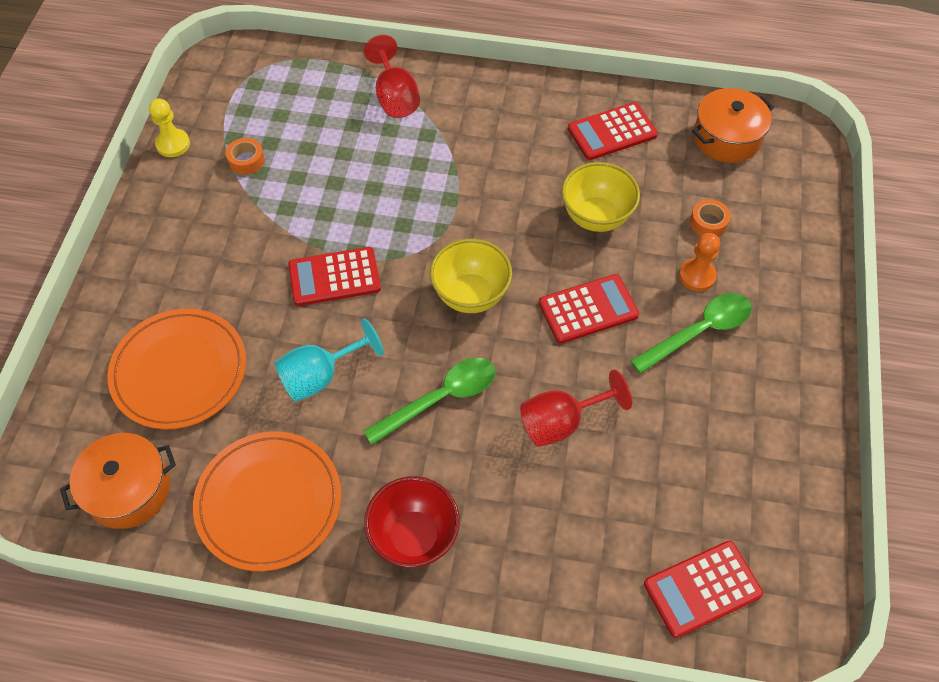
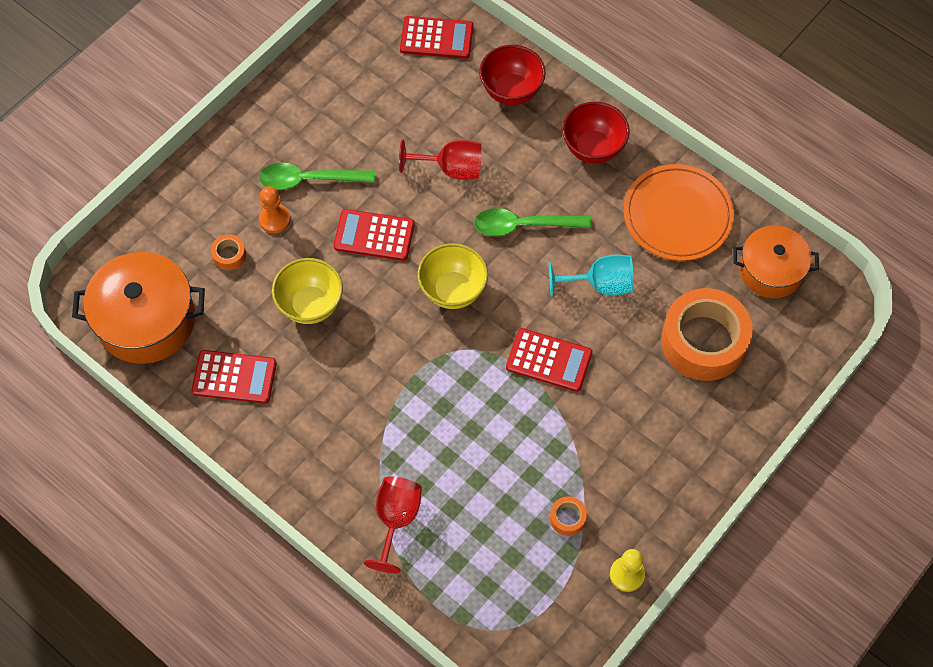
camera: 150 degrees left, 5 degrees up
(179, 371) = (703, 341): orange plate -> orange tape
(559, 562) = (511, 91): none -> red bowl
(726, 138) = (146, 320): orange pot -> orange pot, size x1.50

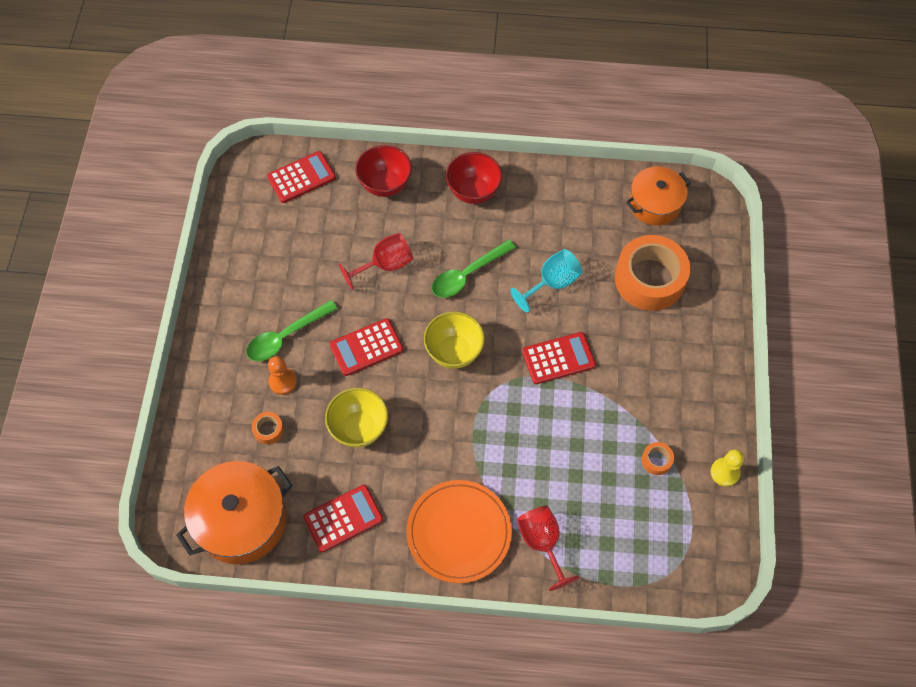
camera: 35 degrees left, 0 degrees up
(677, 215) = (566, 203): orange plate -> orange plate (459, 532)

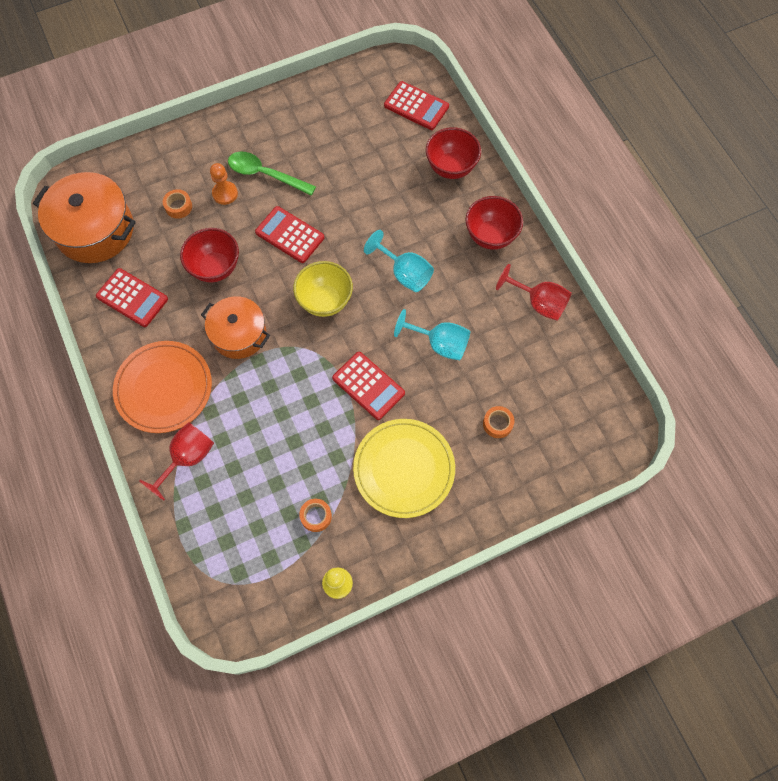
camera: 60 degrees right, 5 degrees up
(359, 428) = (215, 268): yellow bowl -> red bowl
(385, 265) = (374, 208): red goblet -> red goblet (538, 303)
(467, 275) = (405, 273): green spoon -> turquoise goblet
(649, 279) = (497, 424): orange tape -> orange tape, size x0.40
(650, 370) = (404, 469): none -> yellow plate
(655, 204) = (582, 390): orange pot -> orange pot (239, 334)

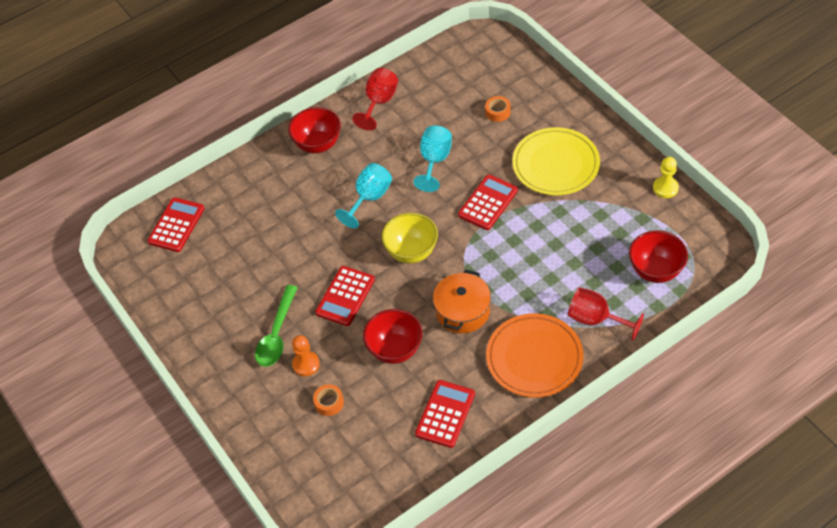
camera: 95 degrees left, 15 degrees down
(95, 230) = (372, 475): orange pot -> none
(316, 516) = (616, 214): orange tape -> none
(451, 167) = (247, 185): red bowl -> red bowl (655, 271)

